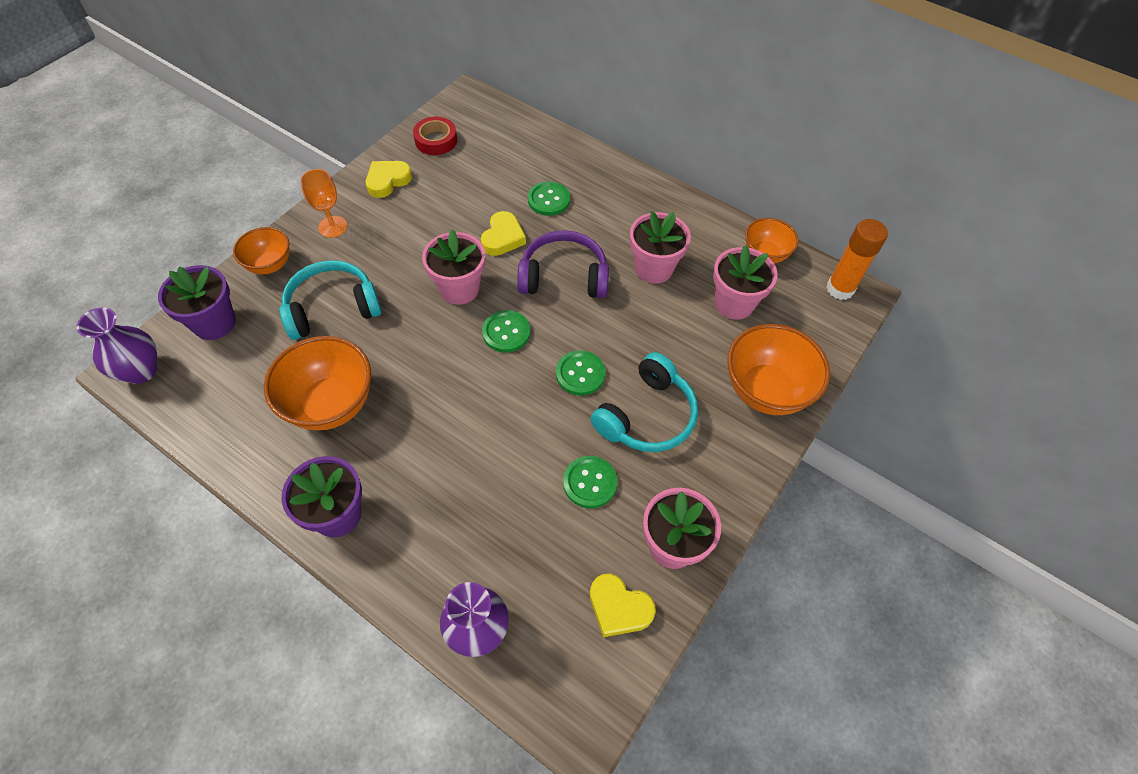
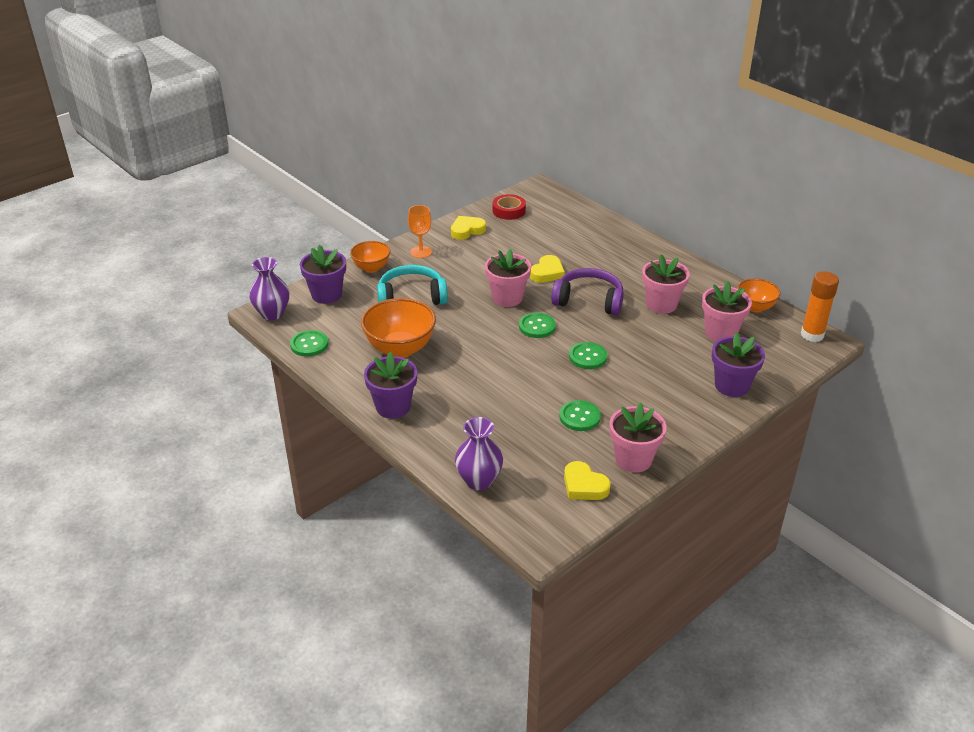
camera: 15 degrees right, 20 degrees down
(548, 200) = (588, 255): green button -> green button (309, 344)
(646, 416) = (633, 387): turquoise headphones -> none
(765, 391) = (731, 386): orange bowl -> purple flower pot

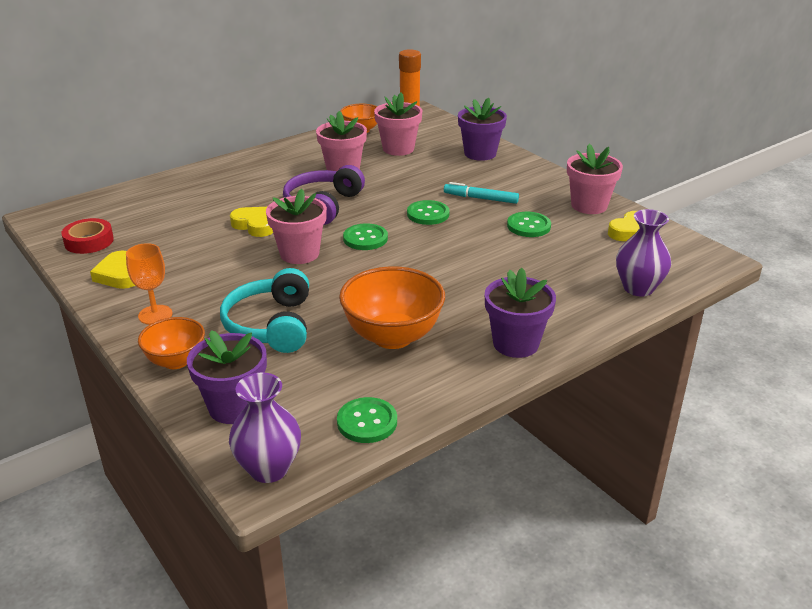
camera: 85 degrees left, 5 degrees down
(628, 387) = (480, 198): none -> turquoise marker

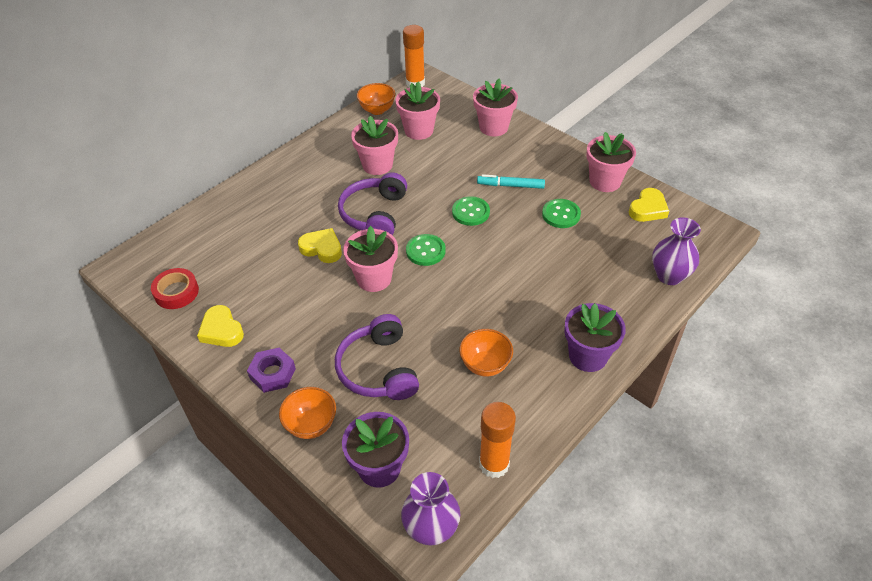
camera: 10 degrees left, 15 degrees up
(155, 315) = (272, 373): orange goblet -> purple nut
(271, 325) = (378, 369): turquoise headphones -> purple headphones
(367, 422) = (494, 464): green button -> orange glue stick
(392, 336) = (485, 365): orange bowl -> orange bowl, size x0.60
(480, 153) = (493, 127): purple flower pot -> pink flower pot

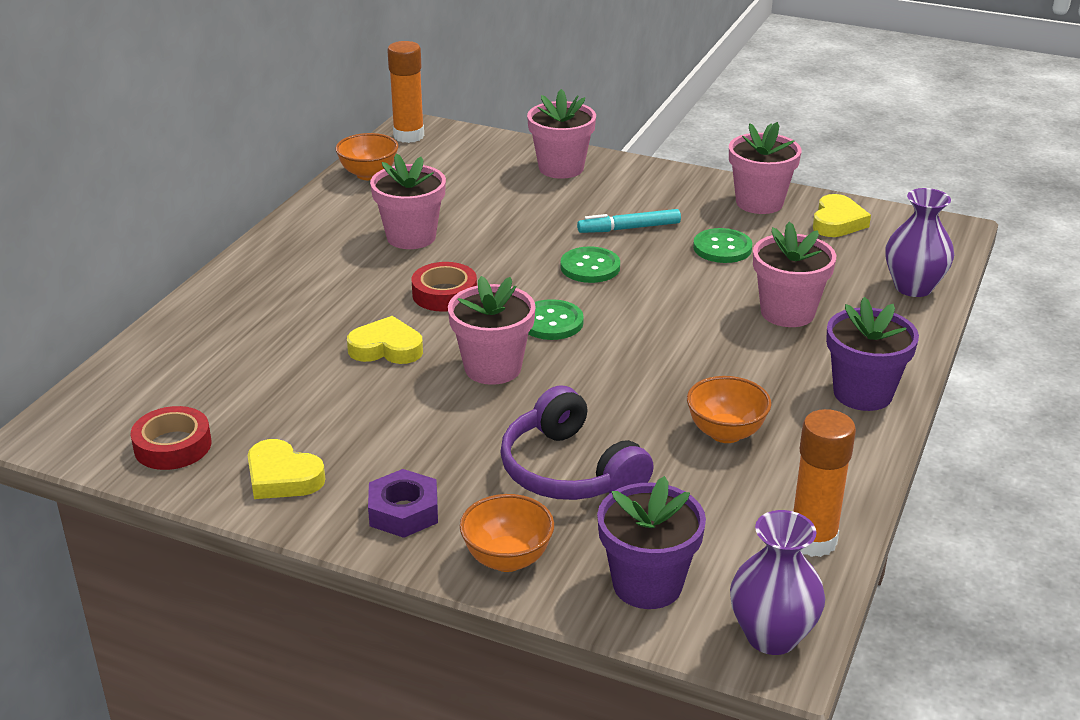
camera: 20 degrees left, 15 degrees down
(375, 214) = (444, 294): purple headphones -> red tape
(419, 130) = (450, 188): pink flower pot -> pink flower pot (787, 312)

